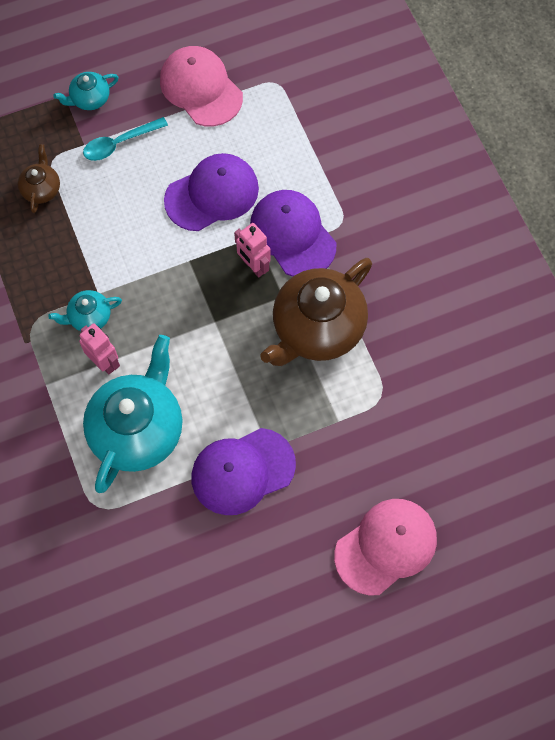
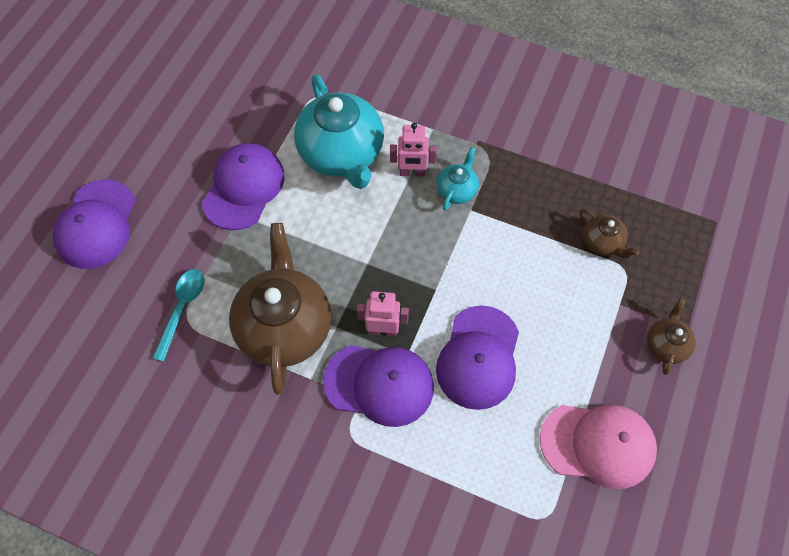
camera: 135 degrees right, 5 degrees down
(89, 99) = (665, 344): turquoise teapot -> brown teapot
(119, 143) = (596, 330): turquoise spoon -> turquoise spoon (182, 309)
(386, 546) = (96, 224): pink cap -> purple cap

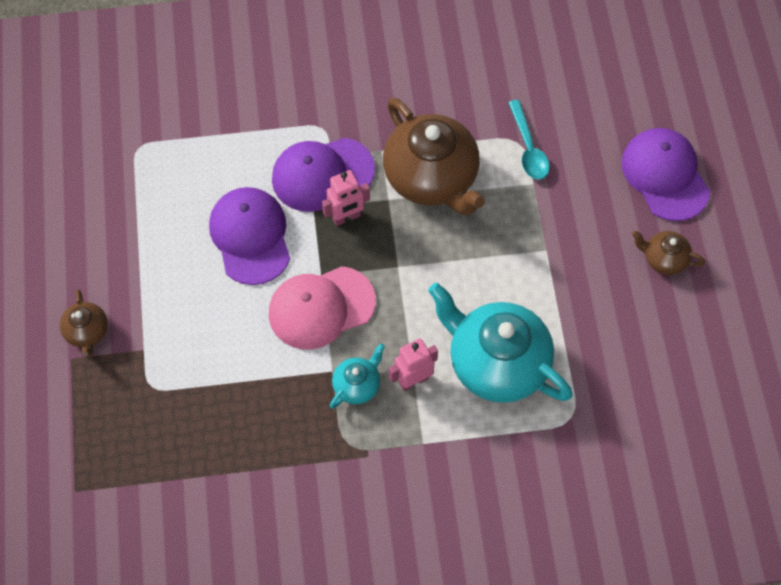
camera: 150 degrees right, 0 degrees up
(244, 188) = (564, 278): purple cap -> none
(457, 190) = (357, 385): turquoise teapot -> turquoise teapot turned 135 degrees counterclockwise
(598, 444) = (117, 219): pink cap -> pink cap (321, 308)
(602, 242) = (184, 404): brown teapot -> brown teapot (664, 259)

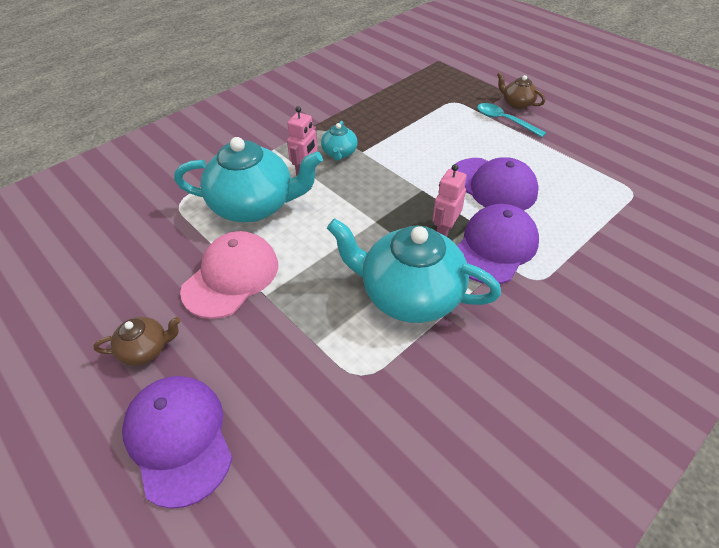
camera: 145 degrees right, 15 degrees down
(321, 308) = (402, 175): pink cap -> pink cap (231, 277)
(432, 178) = (409, 295): brown teapot -> turquoise teapot
(528, 148) = (346, 376): turquoise spoon -> turquoise spoon (504, 121)
(665, 176) = (179, 438): purple cap -> purple cap turned 150 degrees counterclockwise

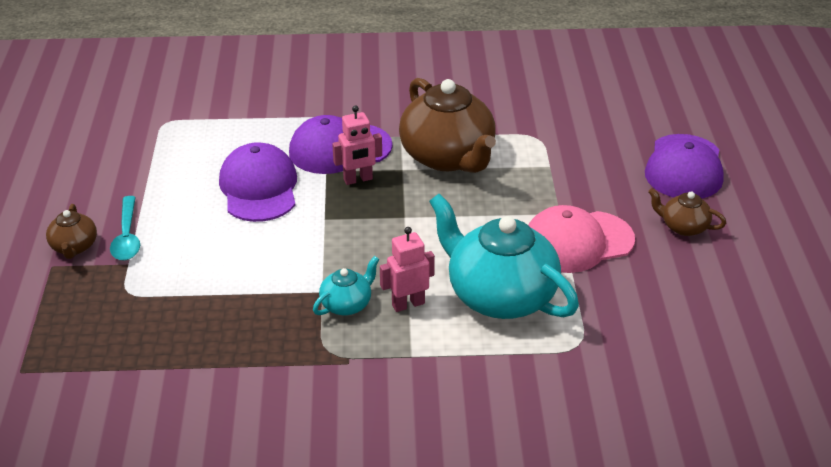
camera: 140 degrees left, 10 degrees down
(409, 295) = (448, 157): turquoise teapot -> brown teapot

